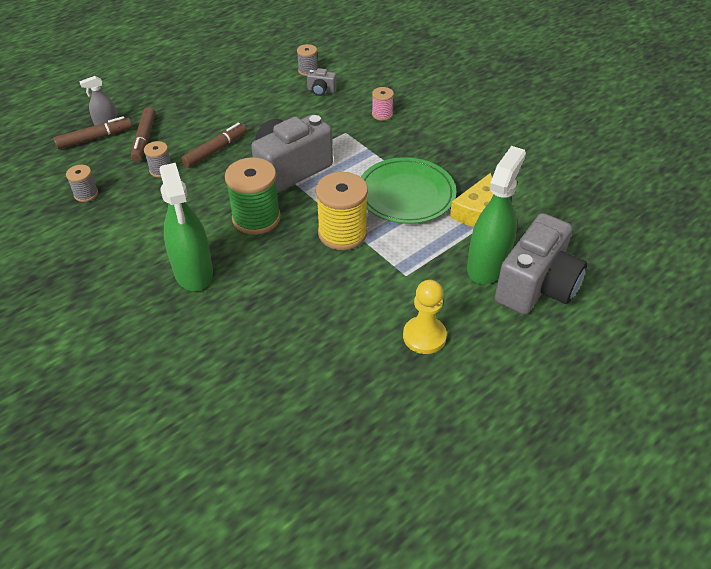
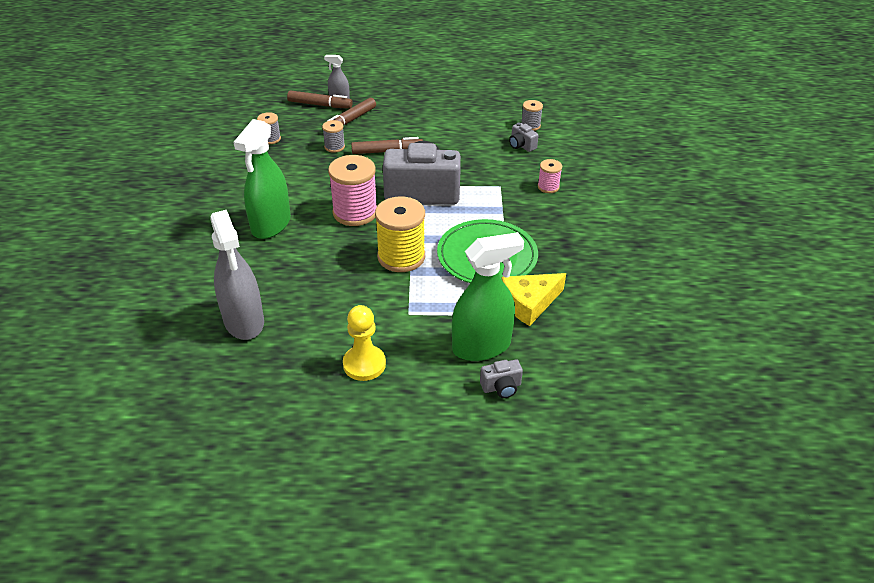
camera: 40 degrees right, 5 degrees down
(256, 218) = (355, 212): green spool -> pink spool
(282, 369) = (244, 321): none -> grey spray bottle
(536, 286) = (501, 387): grey camera -> grey camera, size x0.41

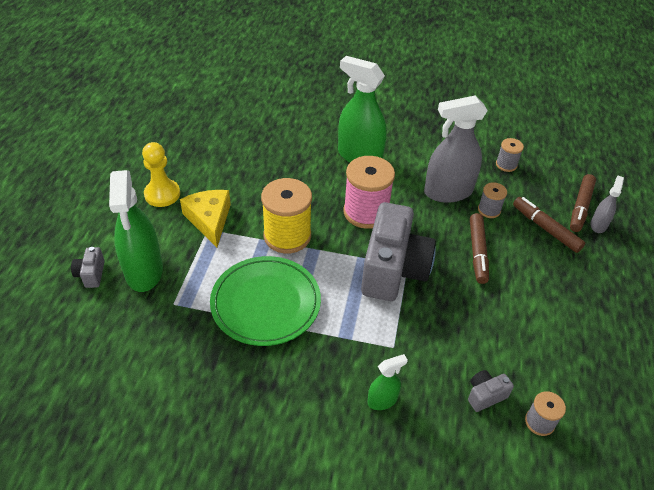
camera: 100 degrees right, 5 degrees up
(244, 321) = (240, 135): grey spray bottle -> grey spray bottle (448, 192)
(529, 303) = (183, 322): yellow cheese -> yellow cheese (209, 220)
(548, 187) = (382, 400): pink spool -> green spray bottle

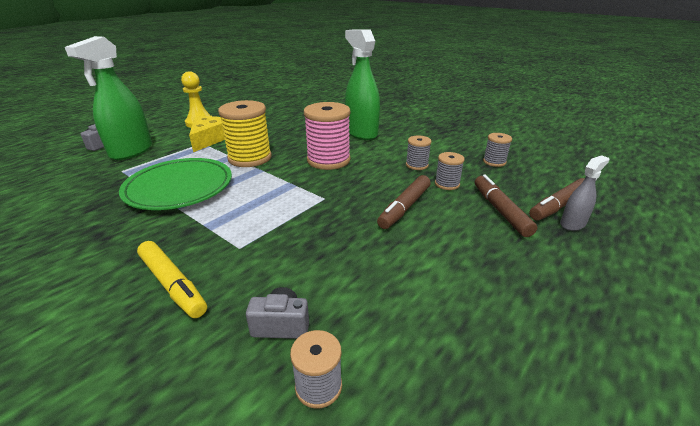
camera: 30 degrees right, 15 degrees down
(382, 400) = (173, 284): green spray bottle -> yellow marker
(393, 270) = (308, 197): grey camera -> none
(448, 192) = (417, 165): grey spray bottle -> grey spool

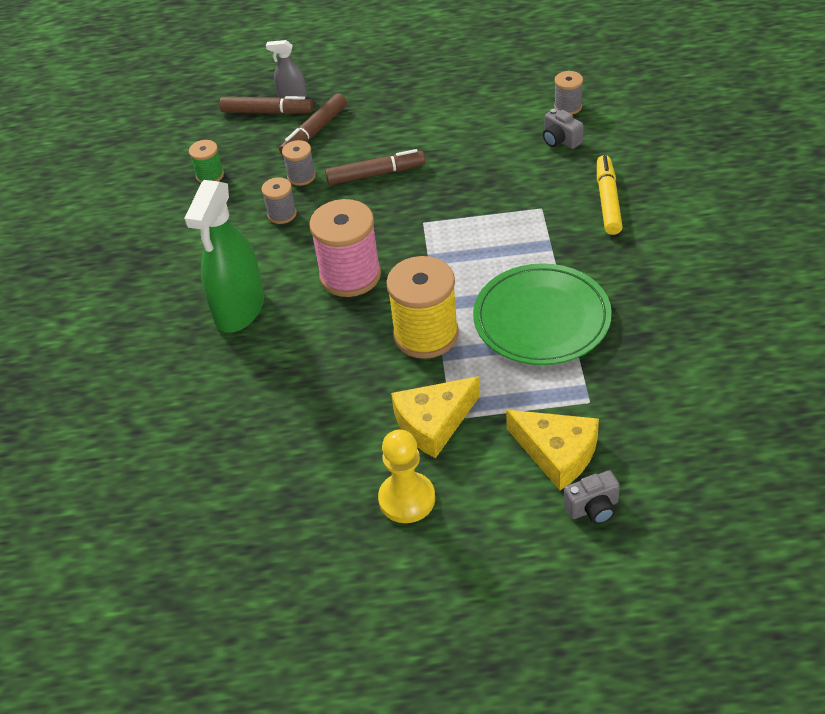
camera: 130 degrees left, 15 degrees up
(131, 151) = (557, 453): green spray bottle -> yellow cheese
(494, 162) = (210, 175): grey spool -> green spool

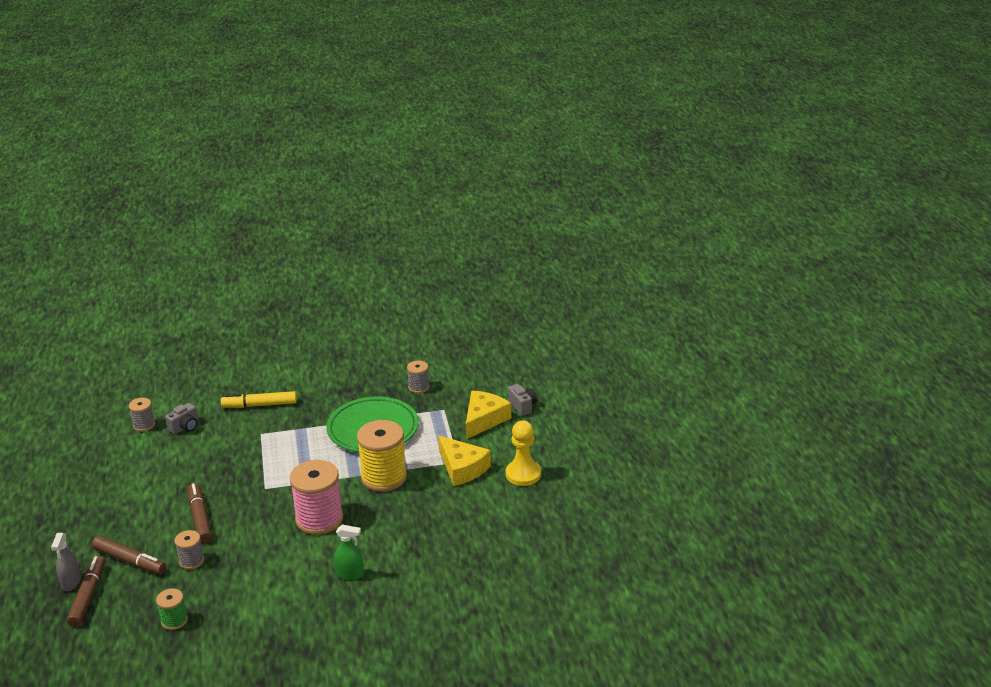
camera: 100 degrees left, 15 degrees down
(239, 309) = (350, 574): green spray bottle -> green spray bottle, size x0.49
(282, 214) = (239, 566): grey spool -> grey spool (418, 387)

